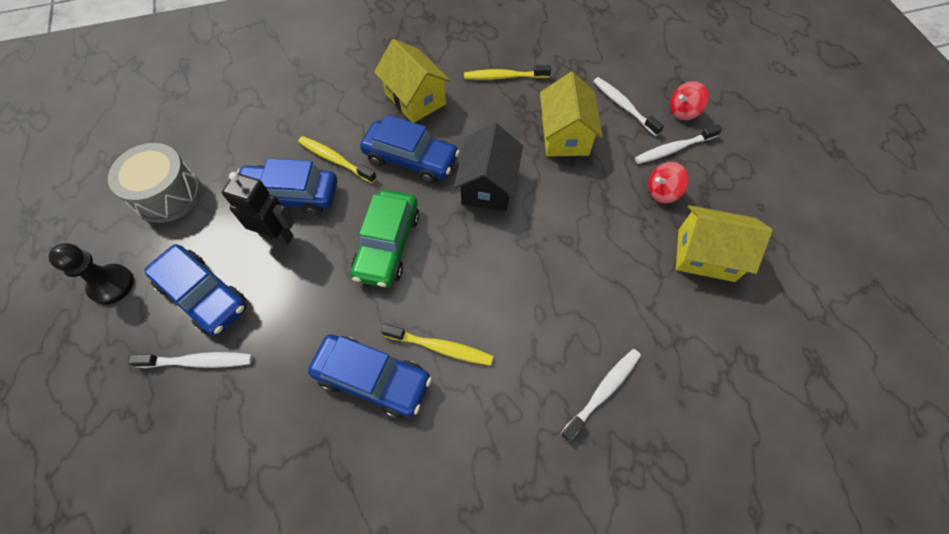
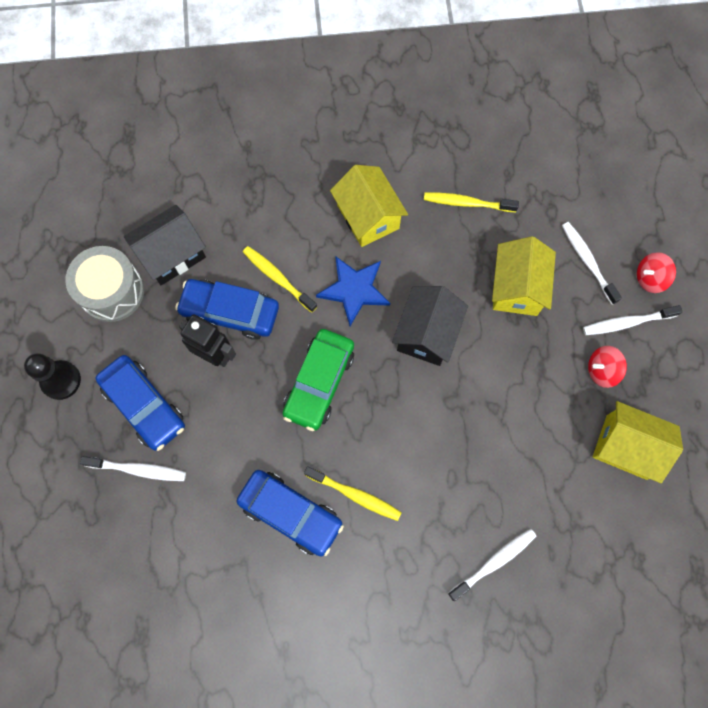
camera: 10 degrees right, 10 degrees up
(229, 155) = (172, 255): none -> black house
(411, 159) = (354, 290): blue car -> blue star

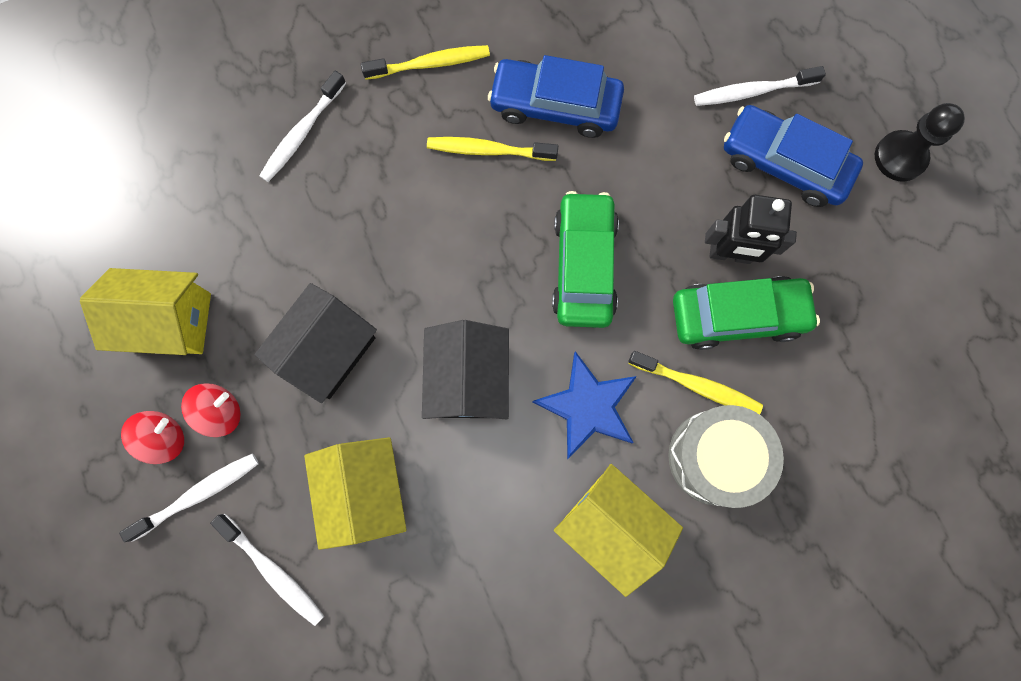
camera: 160 degrees right, 5 degrees up
(112, 291) = (903, 288): grey drum -> grey drum (715, 457)
(172, 255) = (853, 367): black house -> black house (327, 350)
(230, 312) = (737, 316): blue car -> green car
(467, 203) = (475, 603): yellow toothbrush -> yellow toothbrush (430, 64)
(650, 278) = (177, 577): red spinning top -> red spinning top (164, 438)

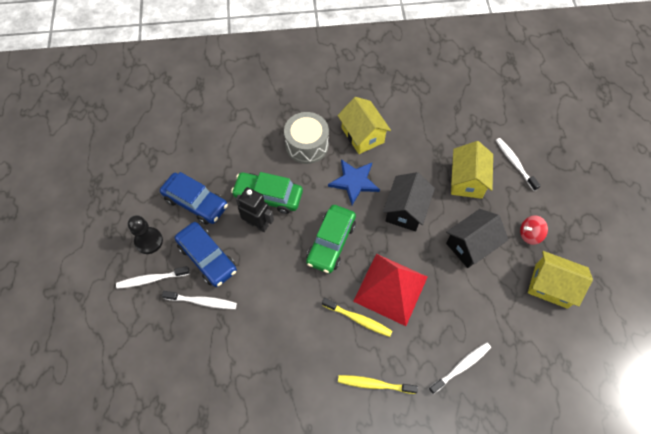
camera: 160 degrees left, 15 degrees down
(164, 438) = (559, 232): red spinning top -> none
(198, 494) = (545, 203): white toothbrush -> white toothbrush (151, 279)
(451, 219) = (390, 288): none -> red pyramid
(555, 105) = (312, 332): blue car -> blue car (195, 202)
(697, 386) = (301, 174): yellow toothbrush -> none

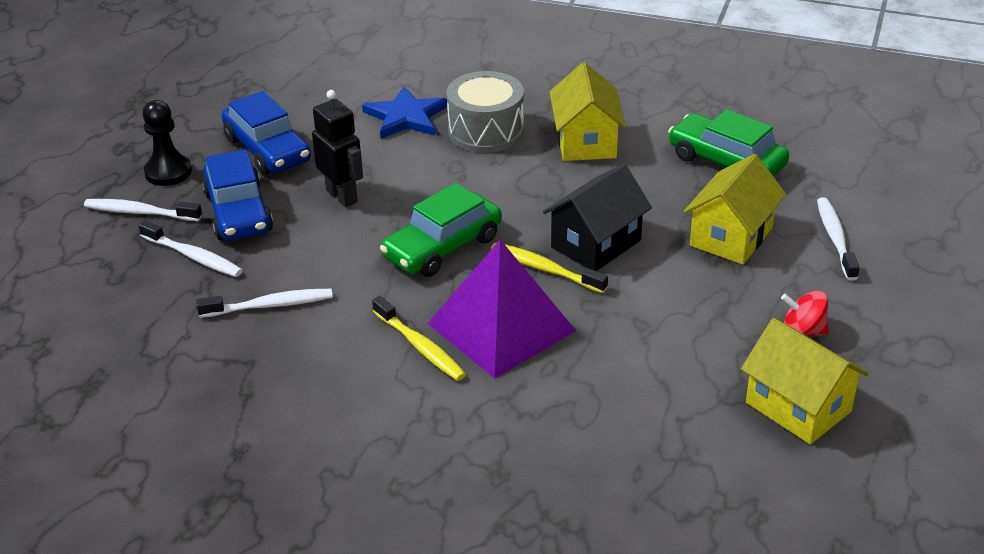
camera: 25 degrees right, 25 degrees down
(268, 196) = (382, 171): green car -> green car (726, 161)
(354, 182) = (532, 189): blue star -> blue star (406, 117)
(374, 384) = (389, 431): yellow toothbrush -> yellow toothbrush (545, 269)
(390, 288) = (501, 327): red pyramid -> purple pyramid
(461, 367) = (555, 457): white toothbrush -> white toothbrush (270, 305)
(471, 245) = (682, 315): black house -> none

